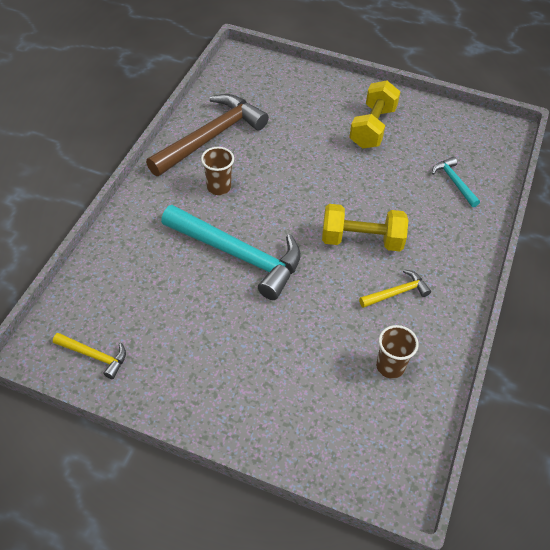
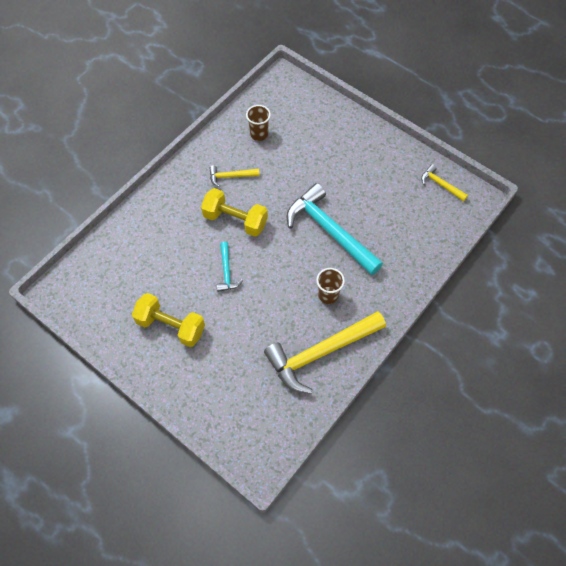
camera: 160 degrees left, 10 degrees up
(211, 137) = (320, 353): brown hammer -> yellow hammer
(372, 127) = (171, 326): yellow dumbbell -> yellow dumbbell turned 75 degrees clockwise
(454, 182) = (136, 251): turquoise hammer -> turquoise hammer (226, 271)

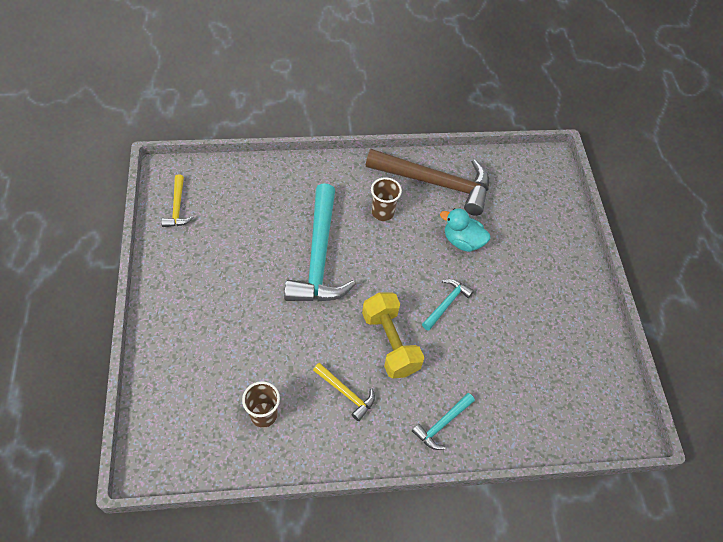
camera: 140 degrees left, 5 degrees down
(166, 205) = (442, 424): none -> turquoise hammer
(171, 326) = (538, 302): yellow dumbbell -> none
(258, 324) = (462, 241): none -> turquoise duck
(320, 353) = (435, 183): yellow hammer -> brown hammer

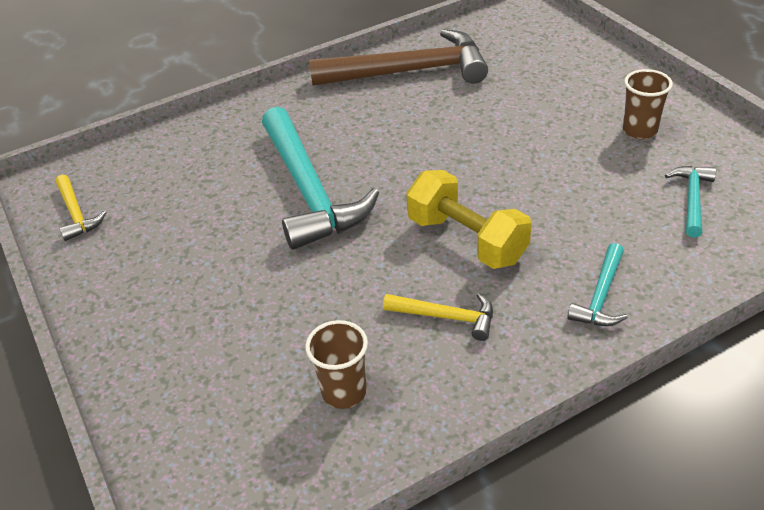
camera: 15 degrees left, 15 degrees down
(382, 212) = (363, 120): brown cup -> brown cup (639, 130)
(446, 304) = (509, 173): turquoise hammer -> turquoise hammer (692, 199)
(462, 241) = (483, 110): turquoise duck -> none

